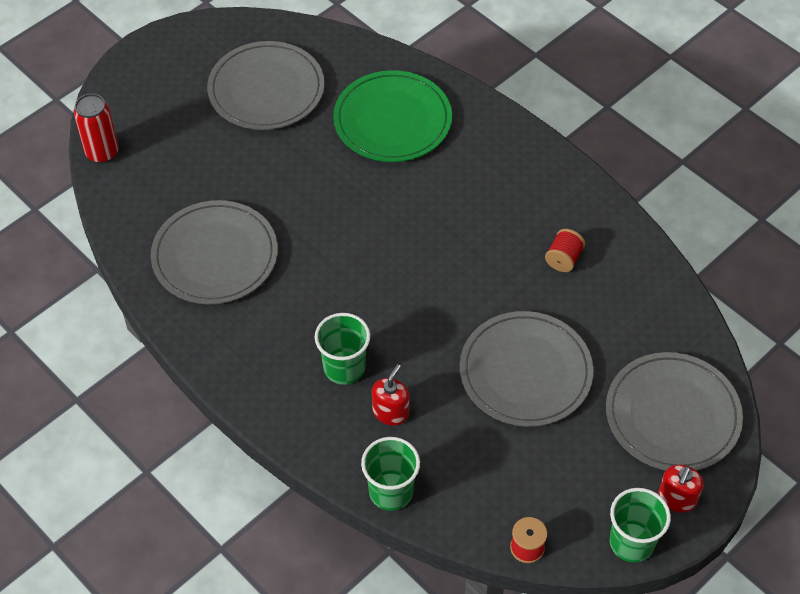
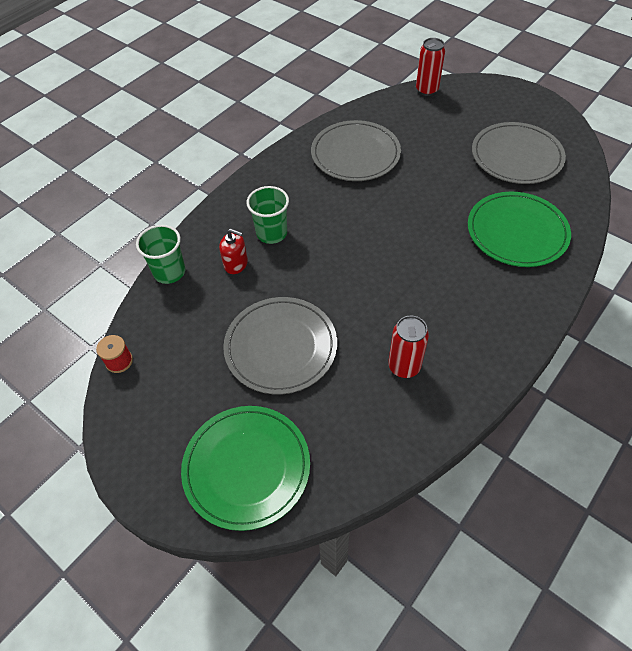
camera: 85 degrees right, 0 degrees up
(563, 259) = (404, 366): red spool -> red can
(631, 542) = (119, 438): green cup -> none
(672, 415) = (246, 467): grey plate -> green plate
(677, 498) = (160, 474): red soap dispenser -> none

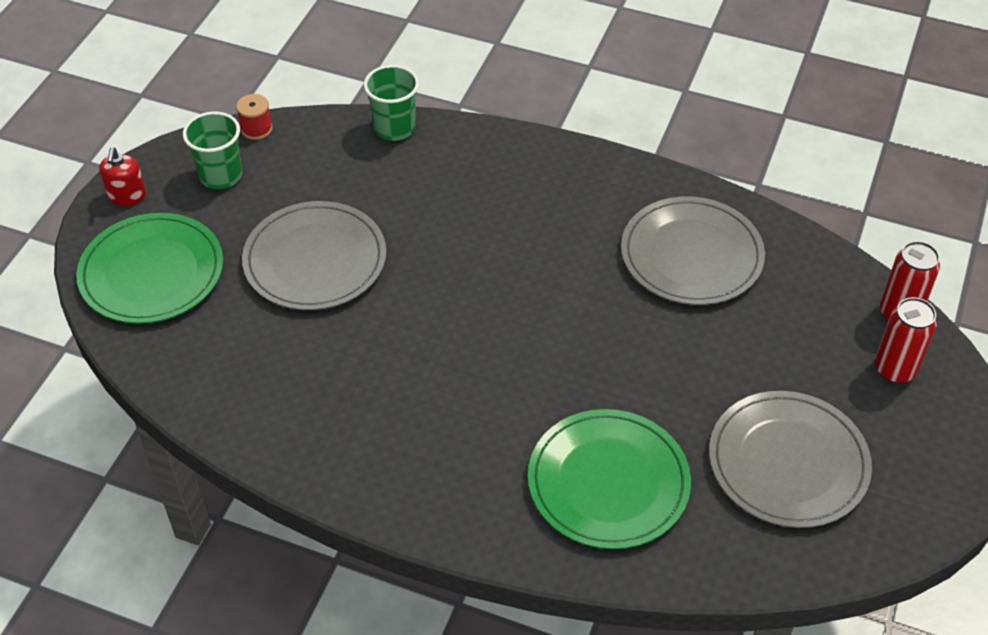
camera: 70 degrees right, 5 degrees down
(236, 264) = (429, 184): red soap dispenser -> red soap dispenser (127, 195)
(271, 233) = (494, 203): green cup -> green cup (221, 175)
(404, 366) = (320, 386): red can -> red can (894, 370)

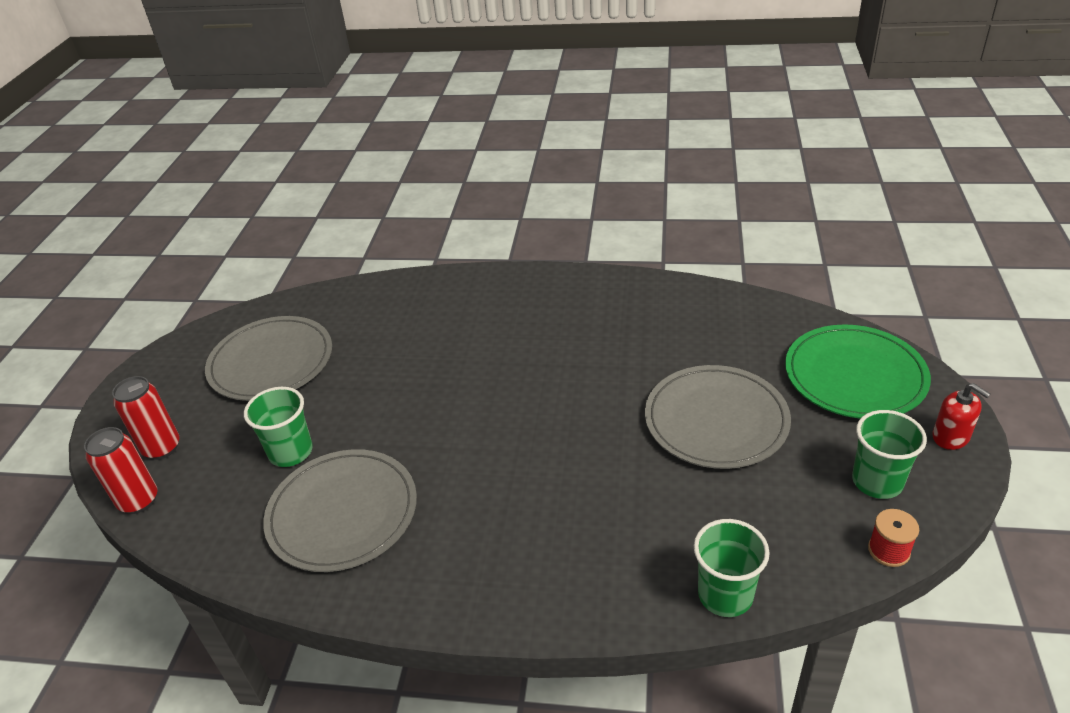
camera: 170 degrees right, 10 degrees down
(127, 195) = (951, 437): red soap dispenser -> red soap dispenser turned 150 degrees clockwise
(608, 482) = (408, 322): green plate -> none
(748, 330) = (291, 452): none -> green cup

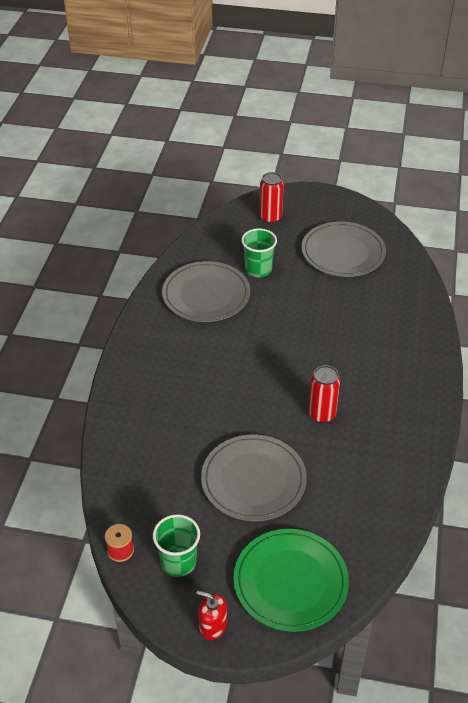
camera: 90 degrees right, 5 degrees up
(139, 501) = (231, 216): red can -> red can (322, 414)
(725, 595) = (109, 458): green cup -> none
(951, 437) = (213, 626): red soap dispenser -> red soap dispenser turned 60 degrees clockwise

